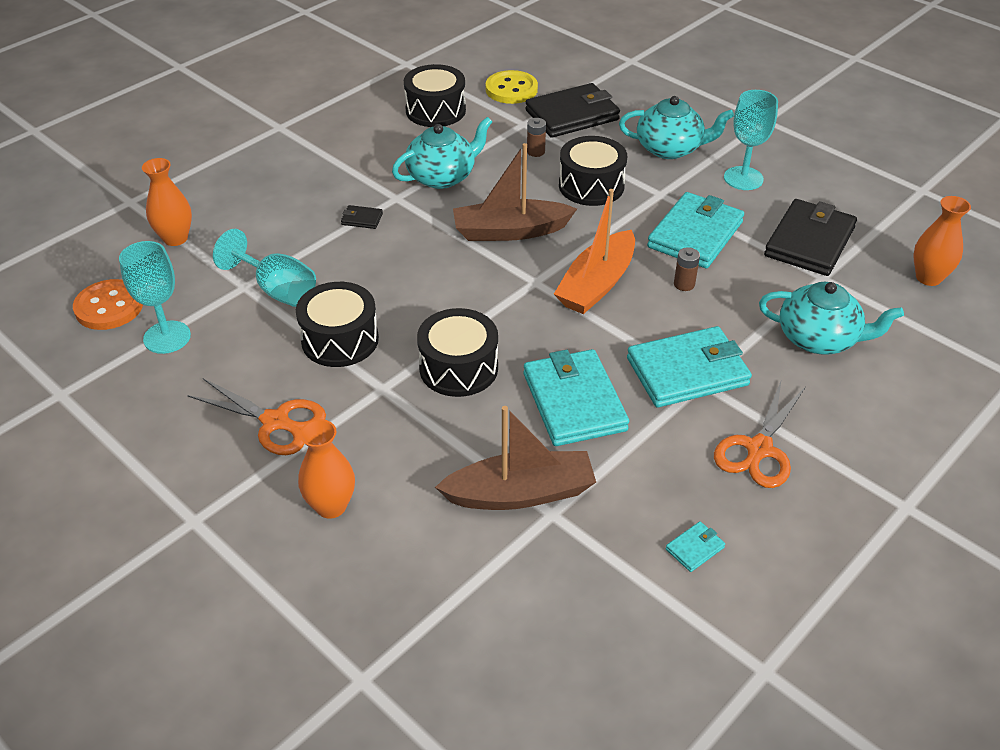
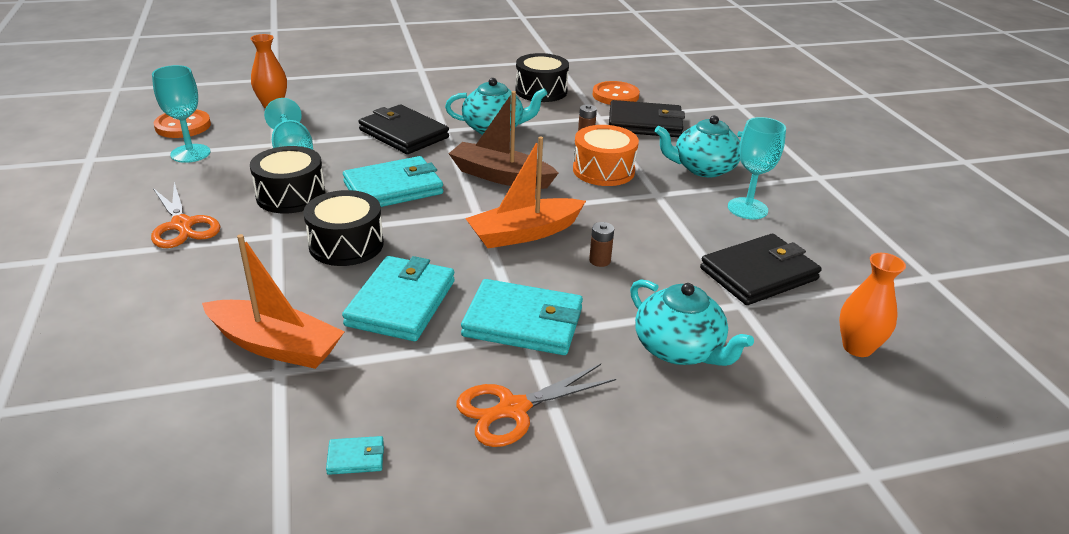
camera: 30 degrees right, 10 degrees down
(331, 506) = (141, 291): orange vase -> none
(362, 219) = (404, 134): black wallet -> black wallet, size x2.43
(511, 89) = (615, 95): yellow button -> orange button
(520, 493) = (276, 346): brown boat -> orange boat
(591, 186) = (603, 170): black drum -> orange drum
(670, 149) = (703, 168): turquoise teapot -> turquoise teapot turned 135 degrees clockwise
(695, 235) = (653, 231): turquoise wallet -> turquoise wallet (393, 188)

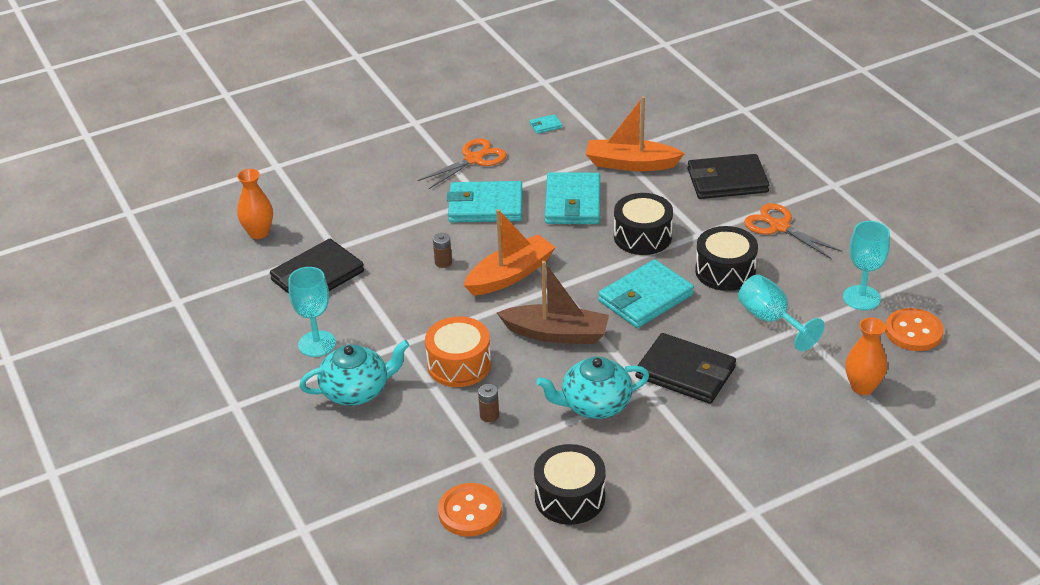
camera: 170 degrees right, 5 degrees up
(644, 124) = (425, 456): black wallet -> black wallet (727, 181)
(679, 349) = (379, 209): turquoise teapot -> none

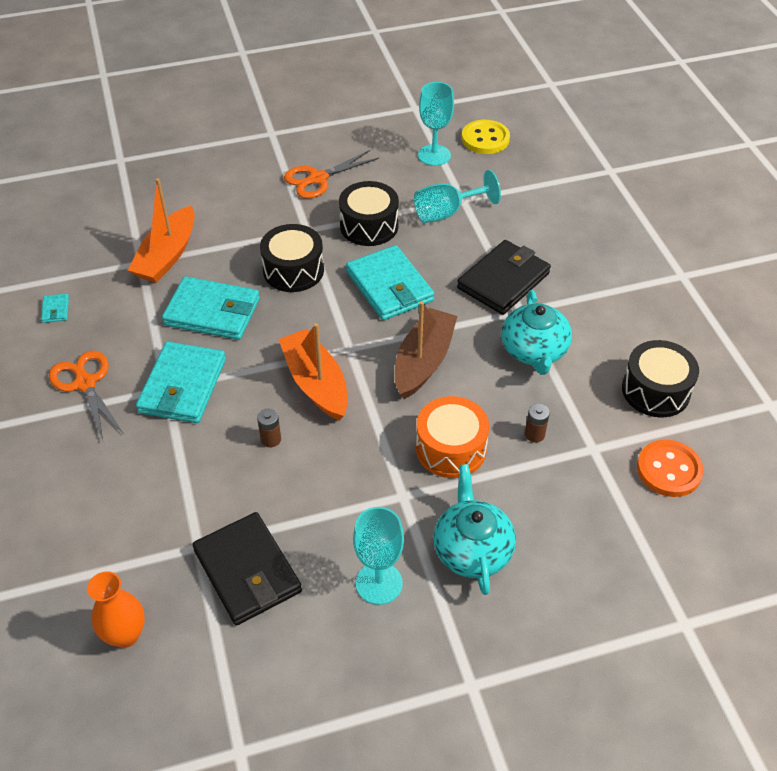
camera: 80 degrees left, 10 degrees up
(727, 181) = (231, 195): black wallet -> none
(862, 387) = (545, 181): orange vase -> none
(913, 332) = (485, 139): orange button -> yellow button

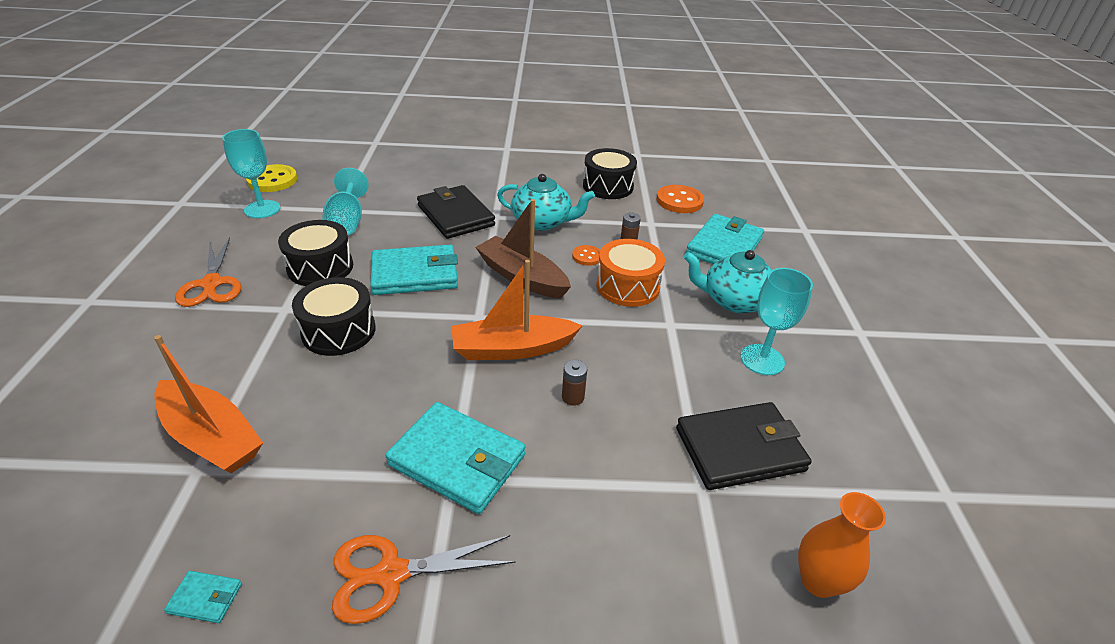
camera: 75 degrees left, 10 degrees down
(212, 312) = (352, 410): turquoise wallet -> turquoise wallet (724, 247)
(488, 403) = (587, 256): none -> orange button

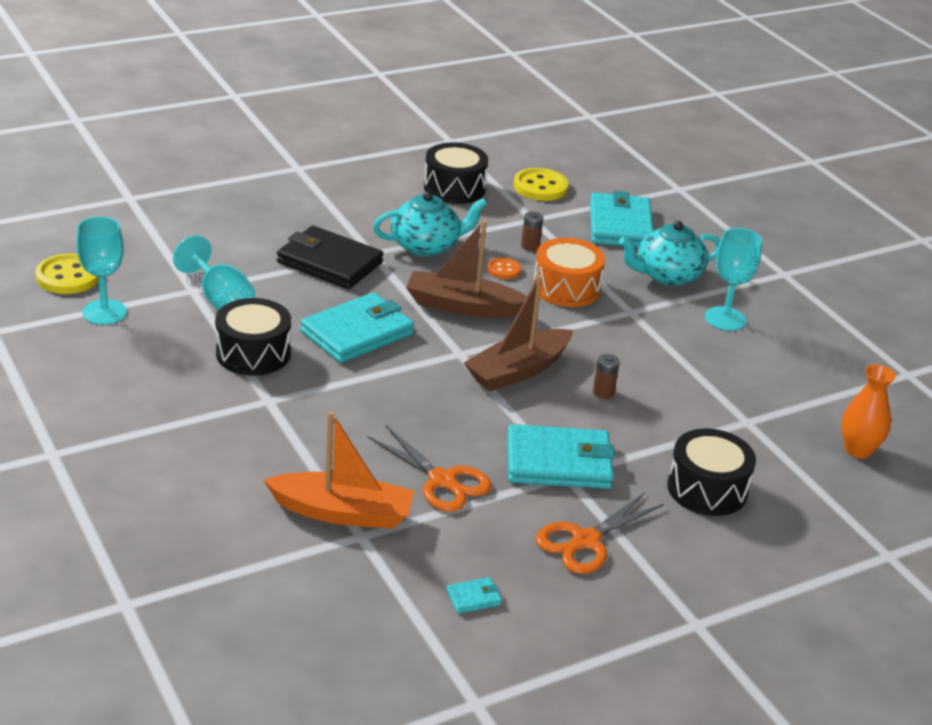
camera: 30 degrees left, 5 degrees down
(211, 284) = (161, 401): orange scissors -> orange scissors (442, 481)
(339, 331) = (346, 403): black drum -> black drum (707, 489)
(512, 349) = (518, 371): orange boat -> brown boat
(679, 201) = (540, 187): orange button -> yellow button
(739, 449) = (755, 389): black wallet -> none

